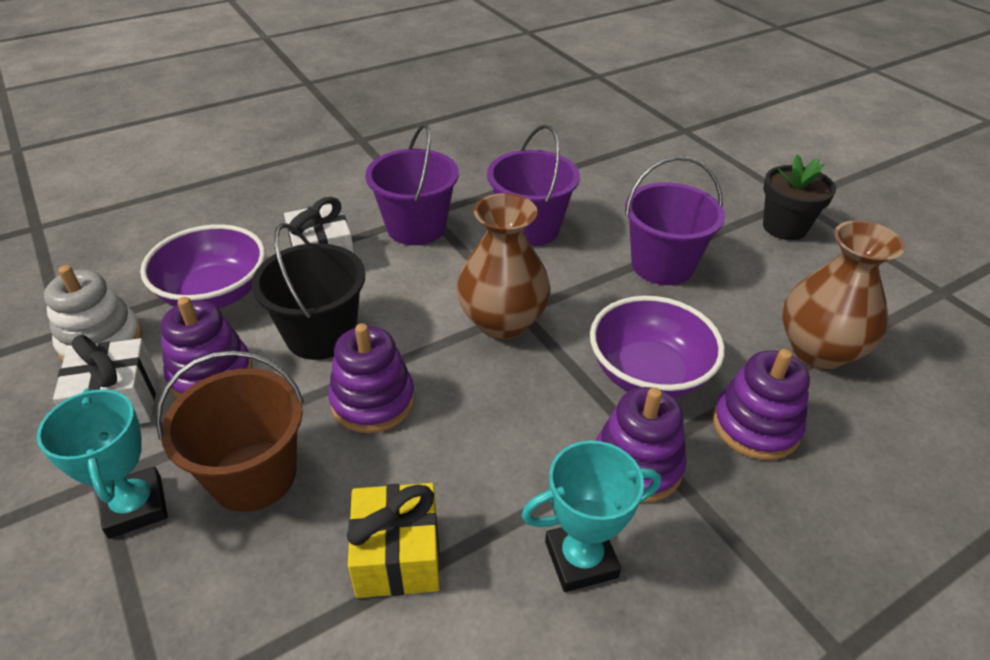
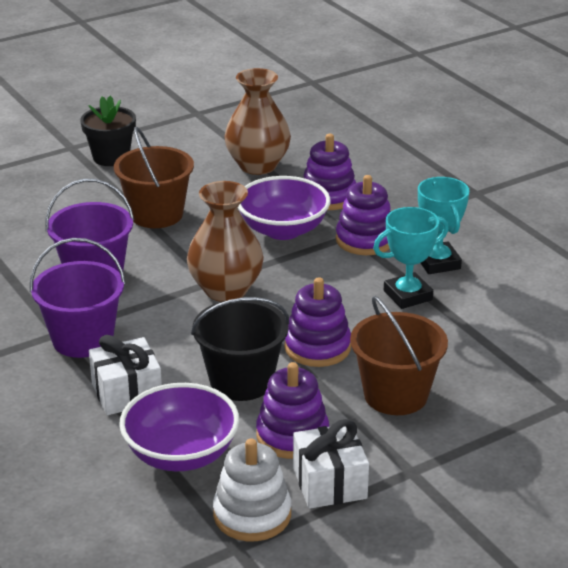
camera: 90 degrees left, 10 degrees down
(135, 507) = (432, 446): turquoise trophy -> turquoise trophy (407, 295)
(397, 555) = (448, 327): yellow gift -> none
(662, 265) = (156, 214): purple bucket -> brown bucket

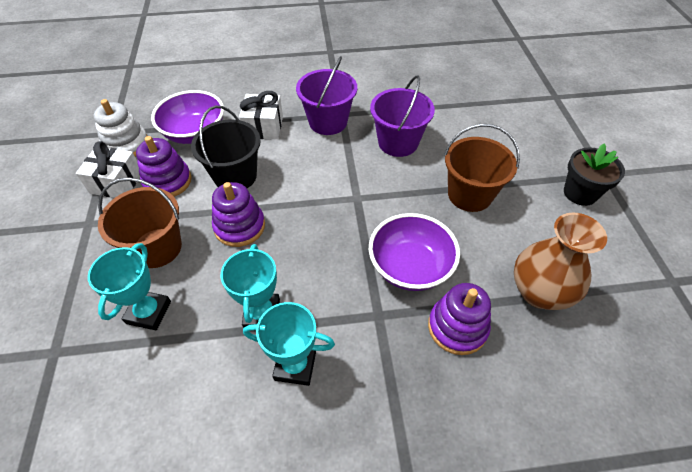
camera: 115 degrees right, 20 degrees up
(226, 290) = (341, 201): brown vase -> none
(365, 240) = (364, 322): purple stacking toy -> none
(471, 364) = (149, 312): none -> turquoise trophy

